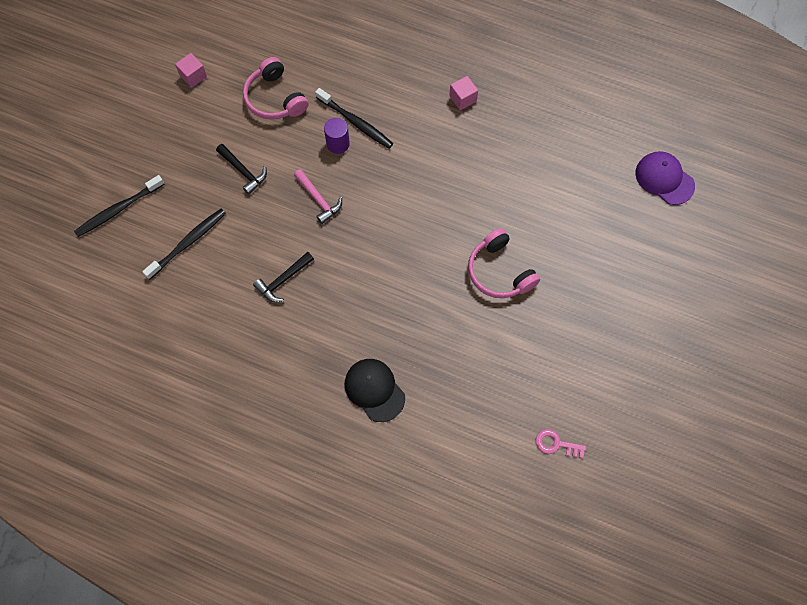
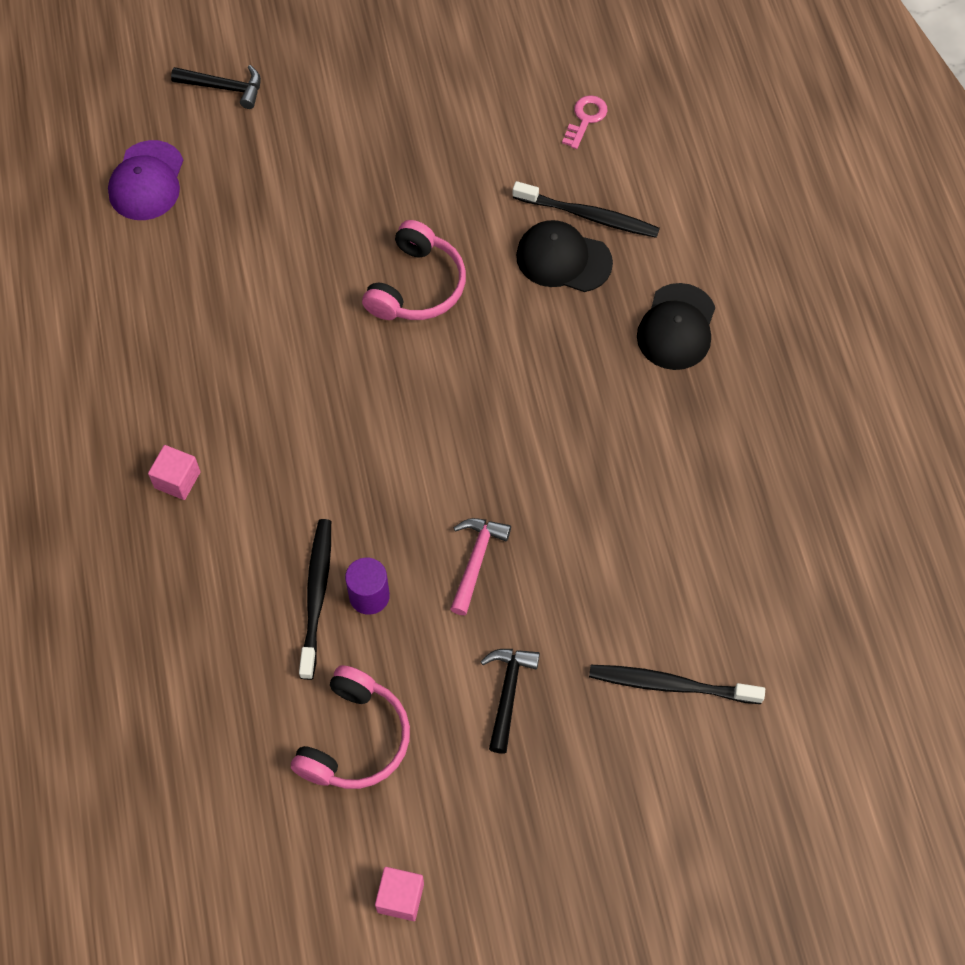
camera: 125 degrees left, 5 degrees down
(118, 210) = (700, 825): black toothbrush -> black toothbrush (589, 216)
(283, 280) = (625, 523): black hammer -> black hammer (224, 88)
(463, 360) = (563, 259): none -> black cap
(556, 444) = (585, 119): pink key -> pink key turned 135 degrees counterclockwise

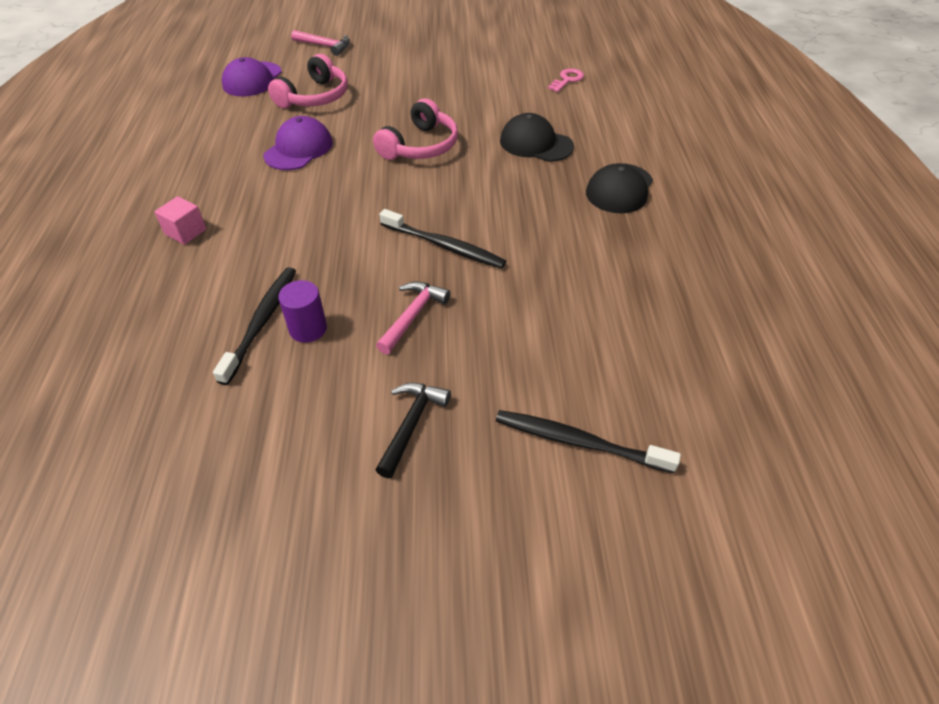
camera: 10 degrees right, 15 degrees down
(224, 88) = (325, 46): black hammer -> pink hammer
(262, 315) = (298, 149): none -> purple cap
(354, 739) = (246, 442): pink headphones -> pink headphones (314, 97)
(400, 897) = (228, 612): pink cube -> none
(589, 216) = (560, 124): black toothbrush -> black toothbrush (444, 246)

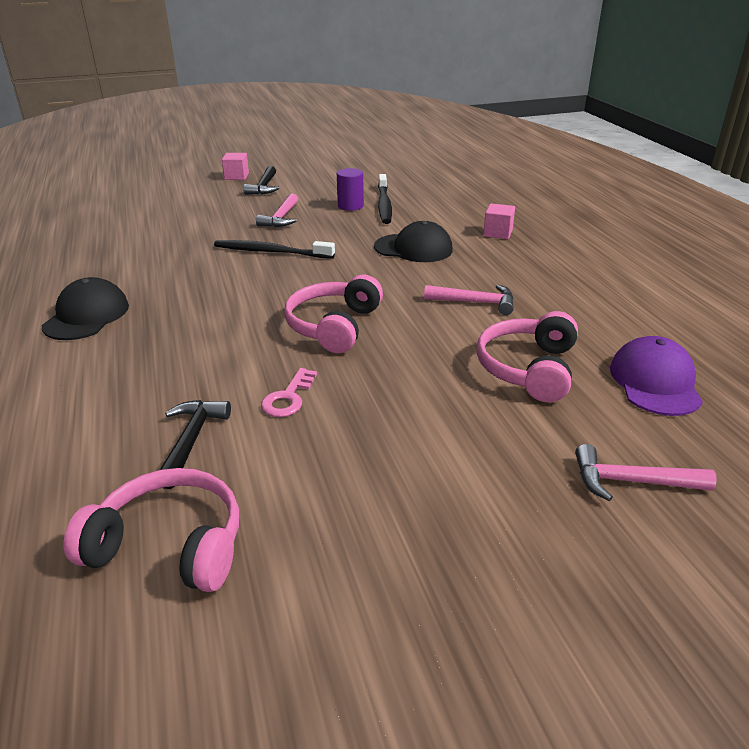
camera: 165 degrees right, 15 degrees down
(298, 149) = (475, 302): purple cap -> pink hammer
(450, 488) = (236, 176): none -> pink cube
(528, 90) = (191, 440): none -> black hammer
(536, 143) = (183, 351): black cap -> black cap (413, 248)
(537, 55) = (169, 545): none -> pink headphones
(567, 80) = (113, 479): pink key -> pink key (288, 398)
(578, 442) = (166, 192): black toothbrush -> none

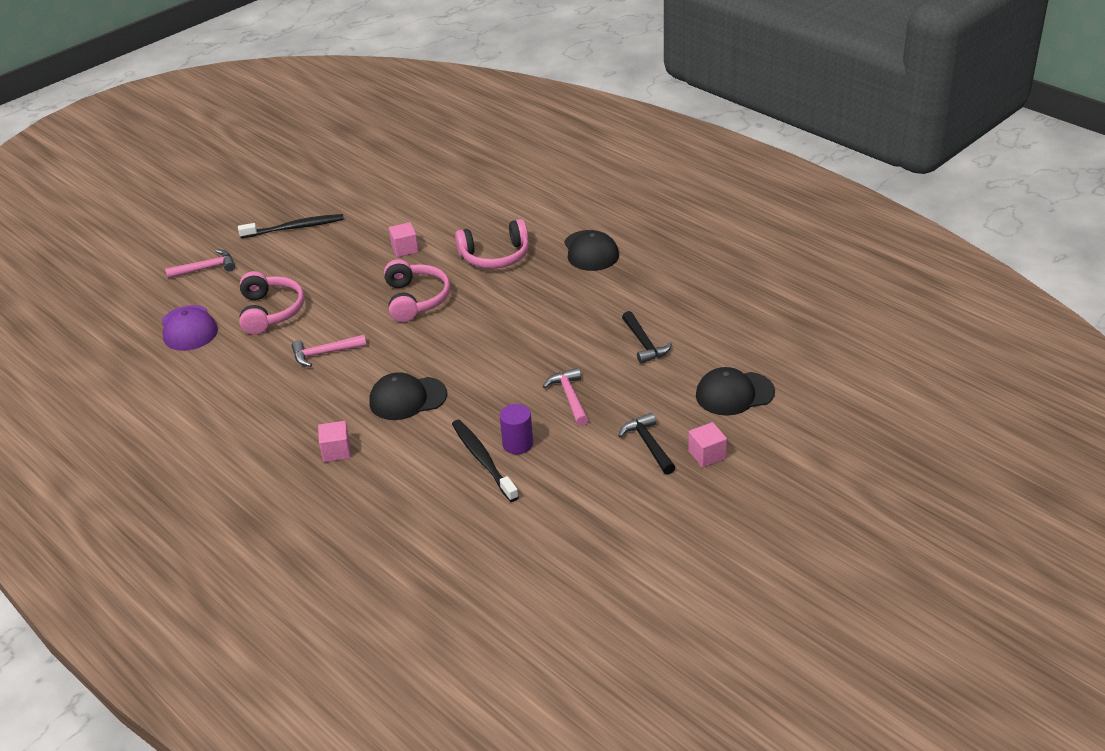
camera: 155 degrees right, 5 degrees up
(169, 194) = (734, 394): none -> black cap
(169, 545) = (402, 185): pink headphones -> pink headphones (495, 256)
(191, 440) = (435, 216): black hammer -> black hammer (644, 344)
(271, 252) = (531, 349): black toothbrush -> black toothbrush (295, 228)
(288, 398) = (405, 249): pink key -> pink cube

